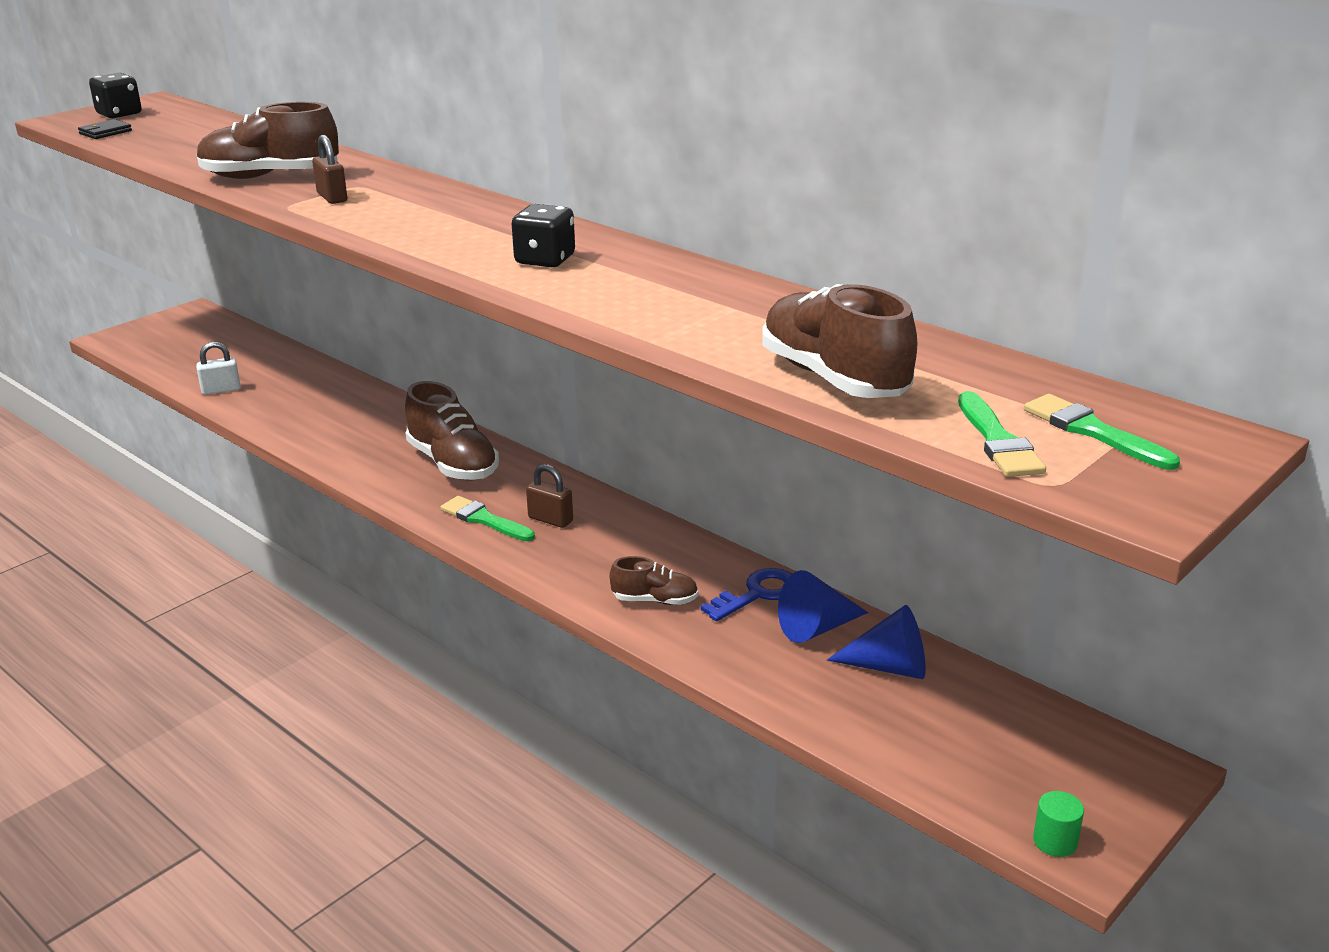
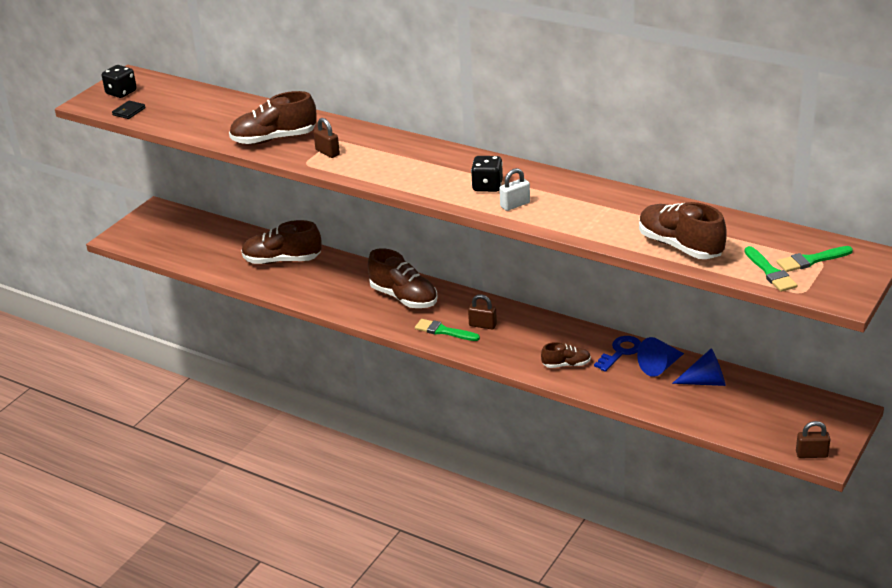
camera: 10 degrees left, 5 degrees up
(221, 390) = (221, 267): white padlock -> white padlock (515, 205)
(311, 392) = (282, 260): none -> brown shoe
(1055, 841) = (811, 454): green cylinder -> brown padlock
(1093, 431) = (811, 260): green brush -> green brush turned 60 degrees counterclockwise

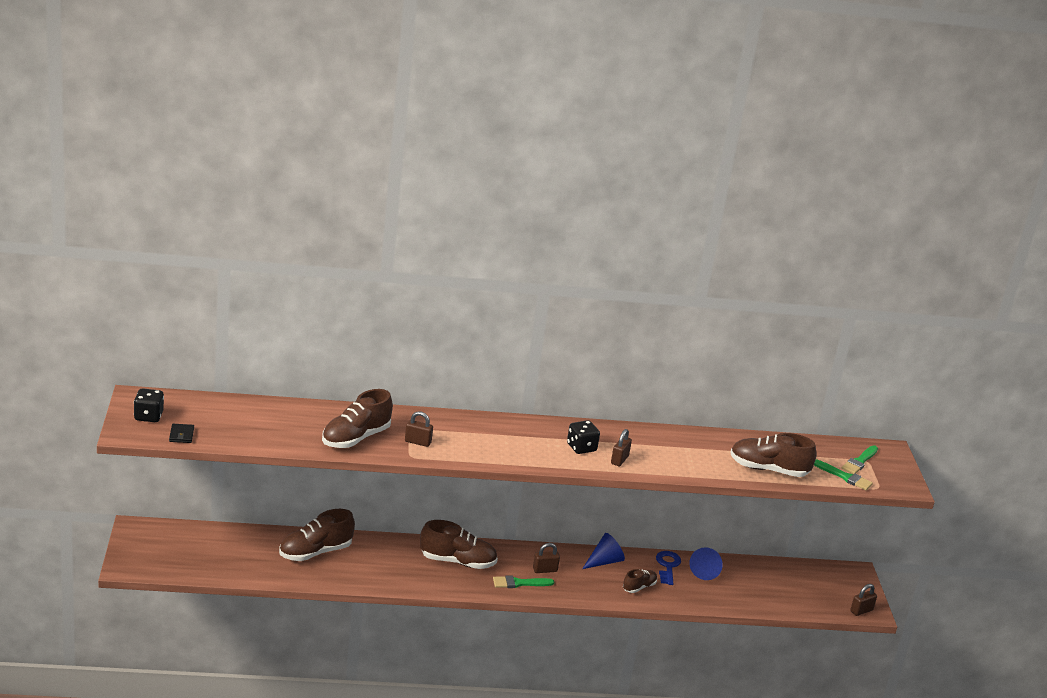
camera: 40 degrees left, 5 degrees down
(515, 205) = (619, 460): white padlock -> brown padlock
(705, 382) = (746, 574): blue cone -> blue cone (604, 561)

